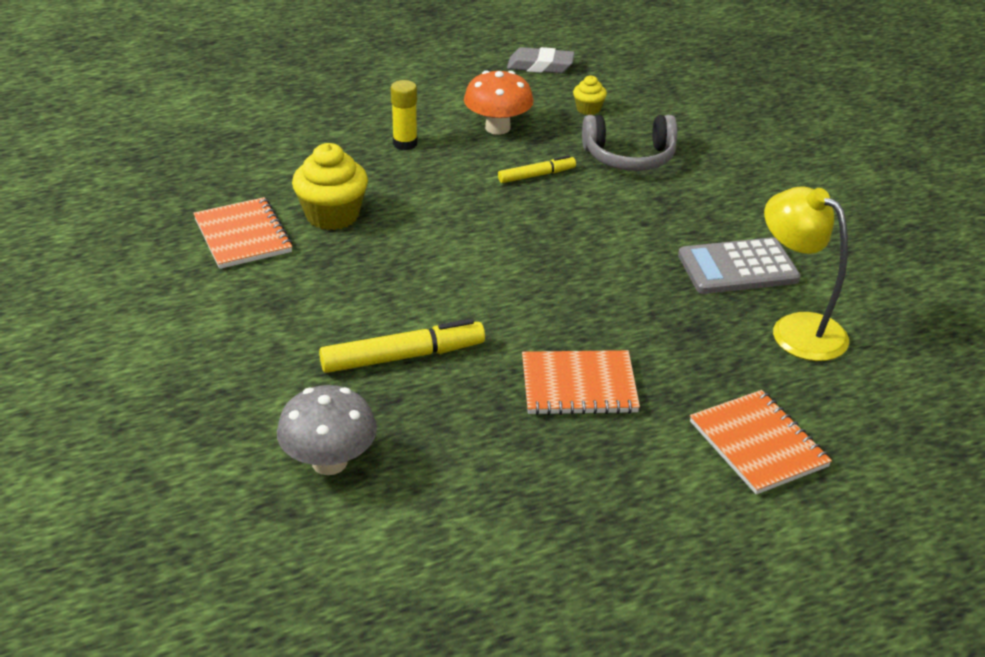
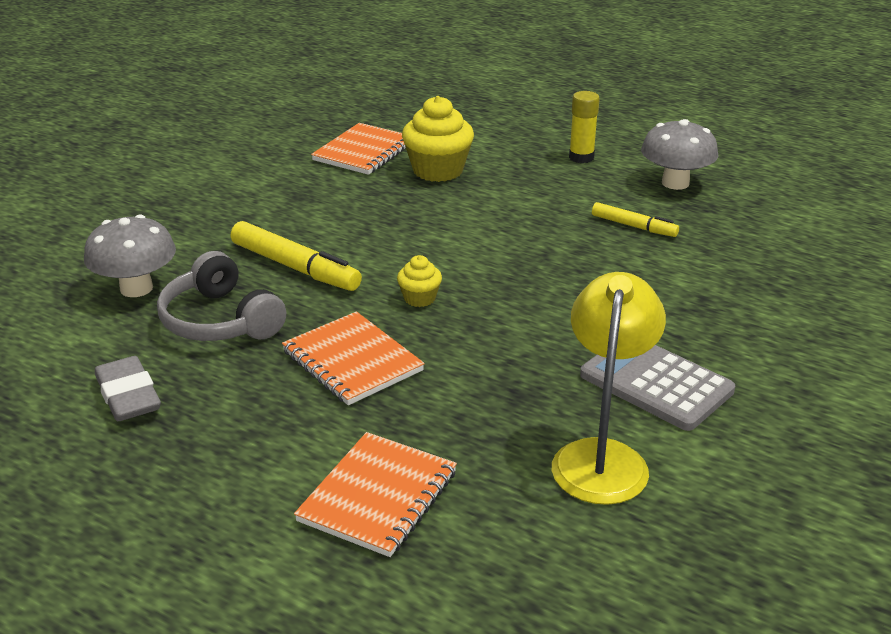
camera: 55 degrees right, 5 degrees down
(497, 128) = (675, 183): orange mushroom -> grey mushroom
(540, 66) = (811, 163): grey eraser -> grey eraser (128, 396)
(588, 109) = (786, 209): yellow cupcake -> yellow cupcake (419, 298)
(629, 157) = (744, 258): grey headphones -> grey headphones (220, 321)

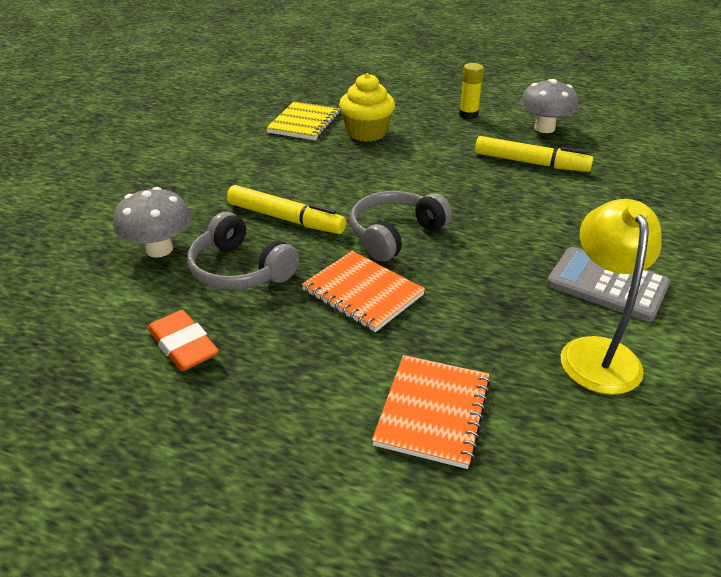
camera: 10 degrees left, 5 degrees up
(128, 396) = (183, 346): grey eraser -> orange eraser
(364, 152) = (304, 123): orange notebook -> yellow notebook
(419, 298) = (395, 234): yellow cupcake -> grey headphones
(634, 226) = (530, 163): yellow marker -> yellow marker, size x1.67

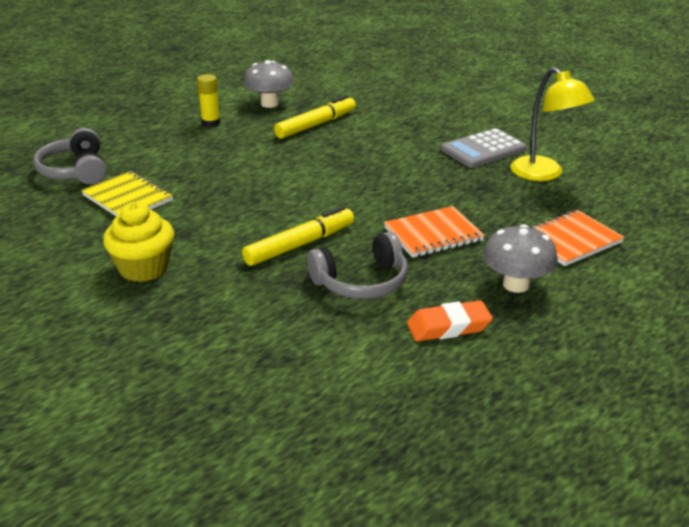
camera: 65 degrees left, 5 degrees down
(159, 249) = (293, 320): grey mushroom -> grey mushroom (516, 285)
(366, 133) = (187, 173): yellow cupcake -> yellow cupcake (144, 268)
(395, 234) = (367, 203): grey headphones -> grey headphones (75, 170)
(433, 412) = (570, 240): orange notebook -> orange notebook turned 75 degrees counterclockwise
(596, 352) = (544, 174): yellow lamp -> yellow lamp turned 150 degrees counterclockwise

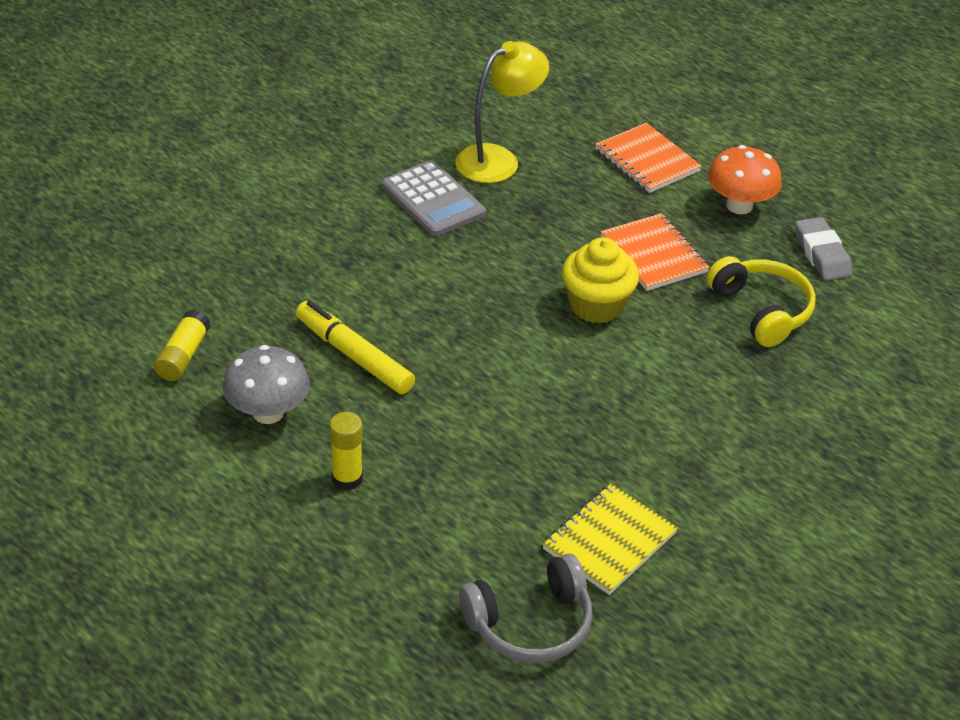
camera: 95 degrees left, 10 degrees up
(144, 268) = (779, 493): yellow cupcake -> yellow cupcake (596, 305)
(300, 245) = (697, 360): yellow marker -> none
(319, 83) = (183, 356): none -> yellow glue stick
(361, 282) = (761, 310): grey headphones -> yellow headphones
(448, 327) = (821, 254): orange eraser -> grey eraser
(516, 285) = (739, 205): grey mushroom -> orange mushroom

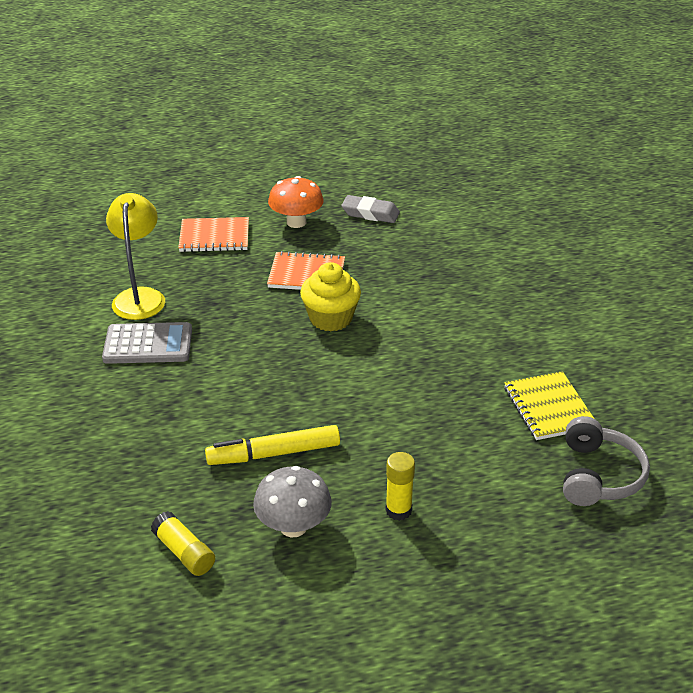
camera: 55 degrees left, 5 degrees down
(761, 310) = (398, 257): yellow headphones -> none

